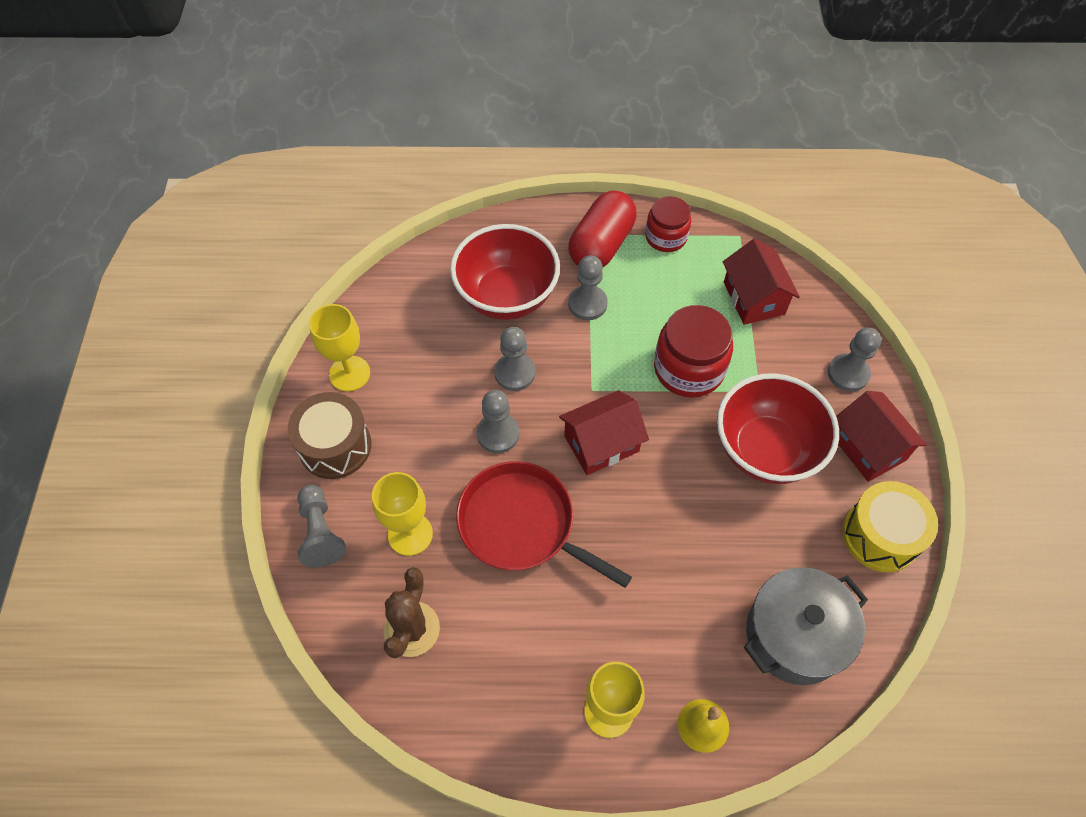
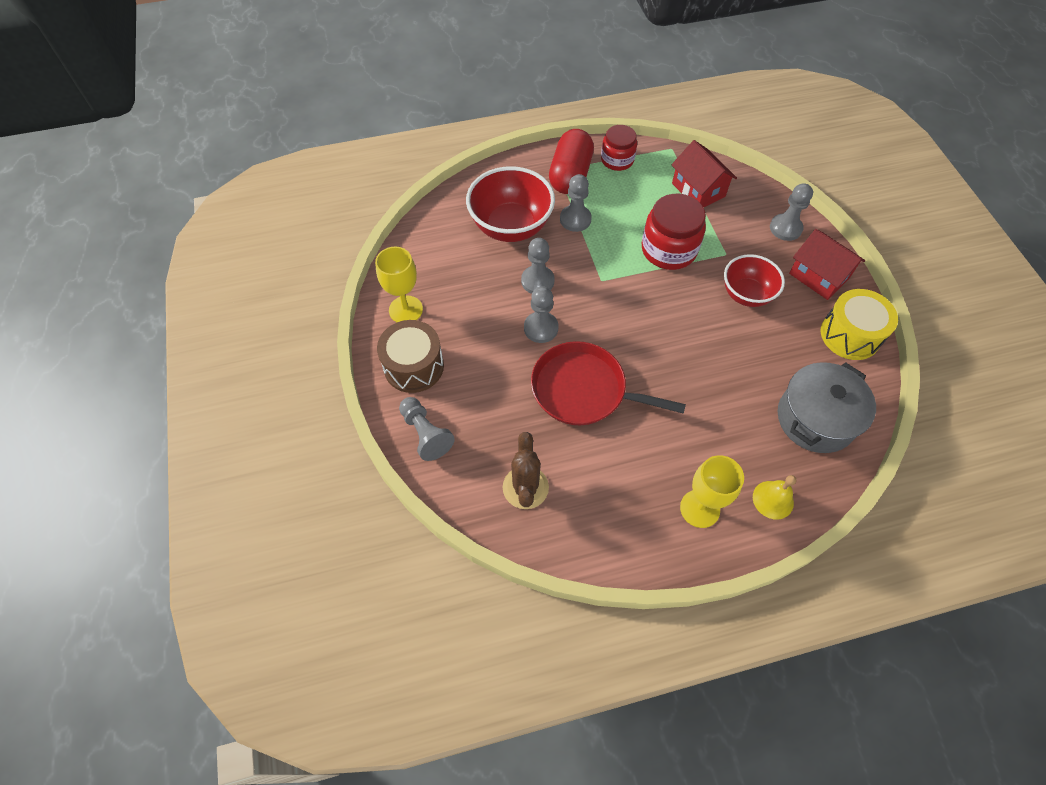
camera: 15 degrees left, 0 degrees up
(410, 534) = (498, 418): yellow goblet -> none
(601, 443) = (623, 317): red house -> none
(765, 450) = (746, 294): red bowl -> red bowl, size x0.65

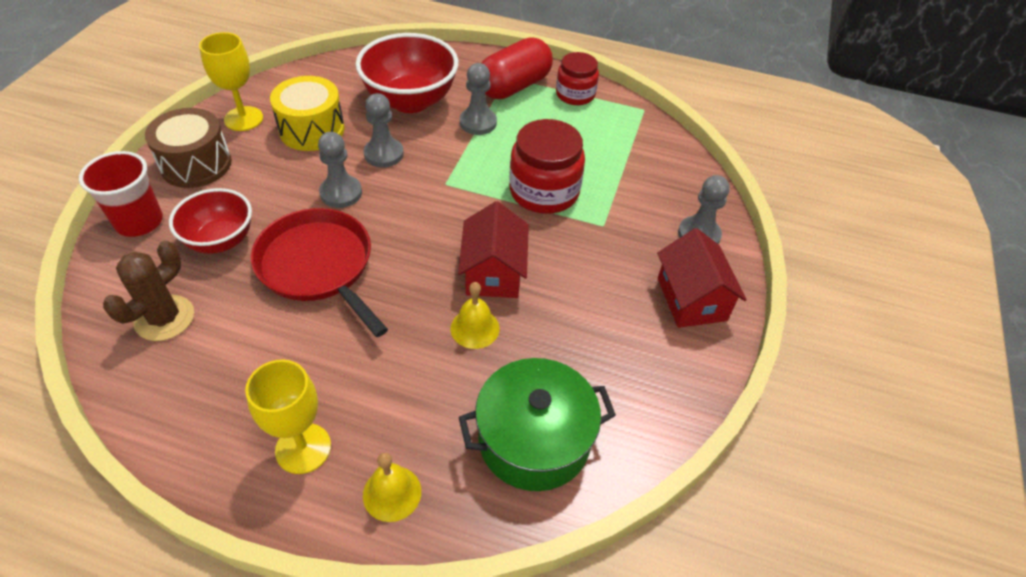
camera: 30 degrees right, 10 degrees down
(425, 434) = (139, 222): grey pawn -> red cup
(698, 190) = (634, 156): red house -> red house (493, 272)
(719, 371) = (475, 328): none -> yellow bell
(746, 294) = (585, 273): red bowl -> red bowl (220, 240)
(815, 419) = (534, 440): grey pot -> green pot
(850, 335) = (669, 378): yellow drum -> yellow drum (312, 130)

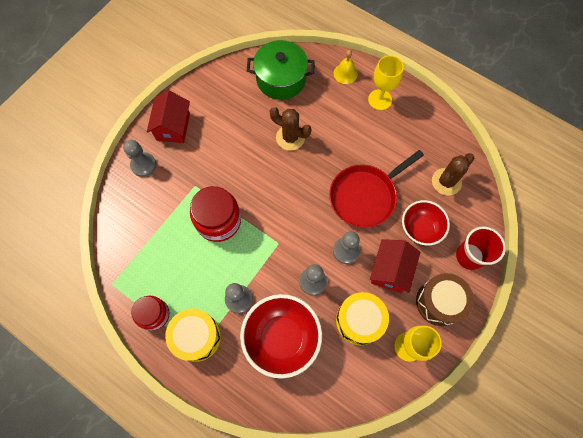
camera: 160 degrees left, 20 degrees up
(318, 266) = (365, 196): red pan -> red pan turned 75 degrees clockwise
(475, 328) = (290, 137): yellow bell -> brown cactus
(493, 272) = (270, 168): red house -> red house (390, 270)
(514, 86) = (197, 337): red capsule -> yellow drum

